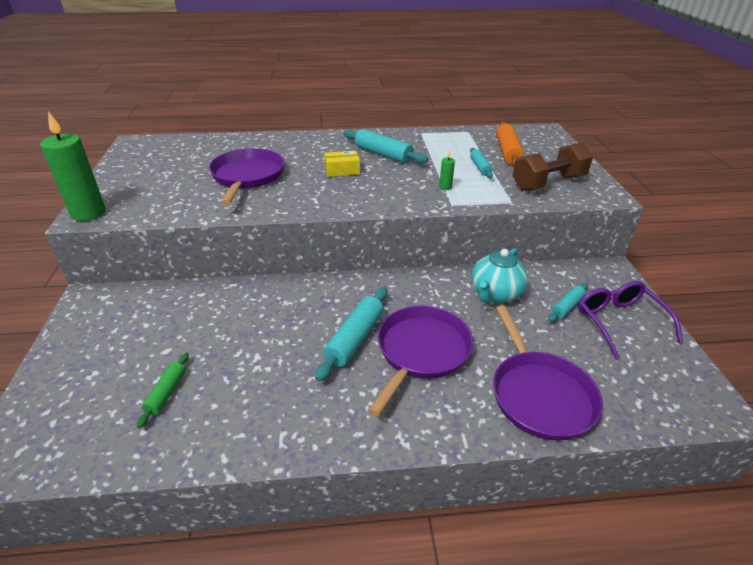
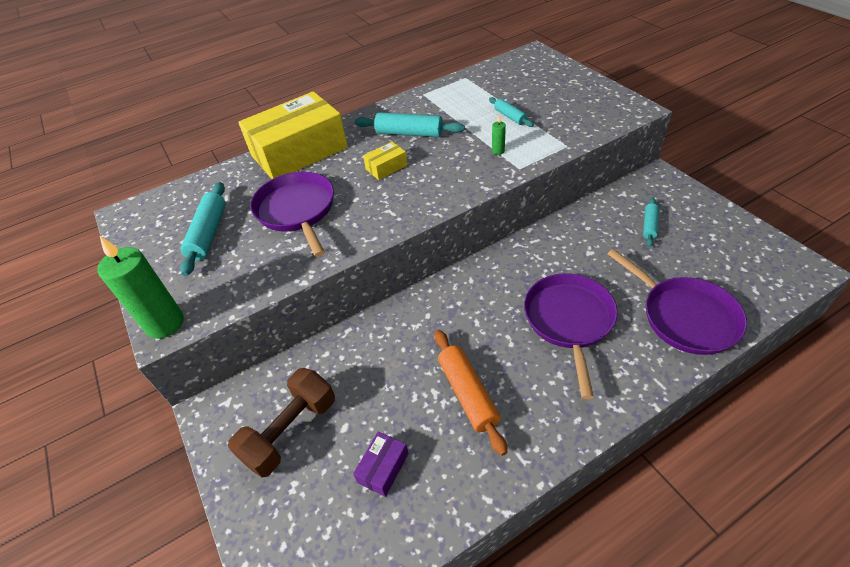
camera: 20 degrees left, 10 degrees up
(166, 393) = (383, 468): green rolling pin -> purple box
(287, 142) = (299, 152): none -> yellow box
(354, 338) = (505, 334): turquoise rolling pin -> turquoise rolling pin (208, 234)
(495, 294) = (586, 238): turquoise teapot -> none
(508, 152) = (520, 90): orange rolling pin -> orange rolling pin (468, 394)
(548, 183) = (580, 113): brown dumbbell -> brown dumbbell (290, 431)
(619, 322) = (696, 223): purple glasses -> none

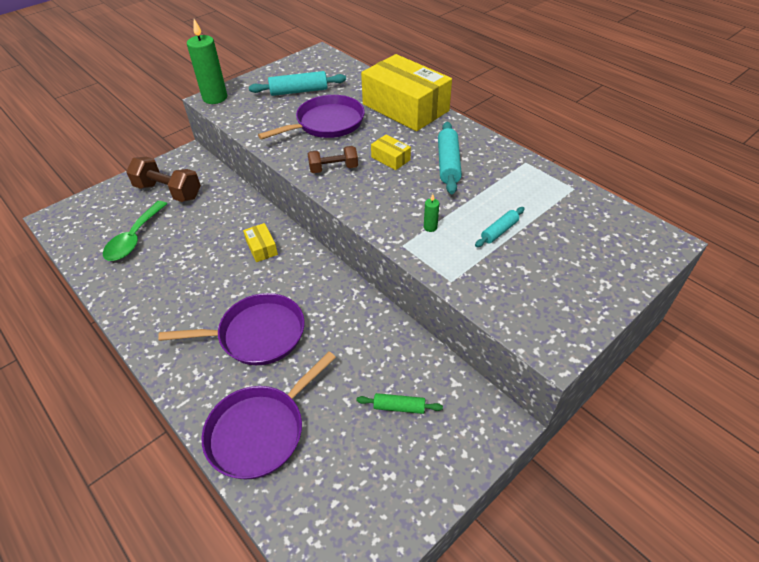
camera: 75 degrees right, 0 degrees up
(383, 468) = (134, 238): purple box -> green spoon
(388, 207) = (333, 169): none -> brown dumbbell
(439, 318) = (261, 248): none -> yellow box
(468, 394) = (187, 274): orange rolling pin -> none
(649, 226) = (399, 407): turquoise rolling pin -> green rolling pin

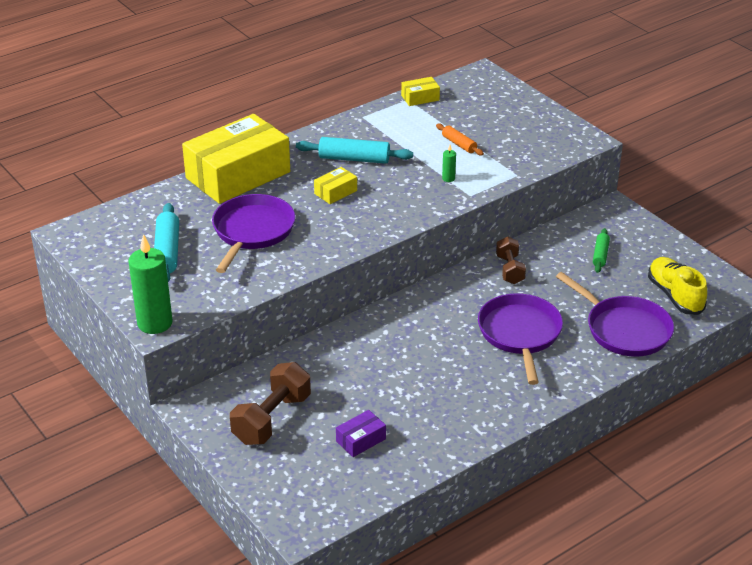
camera: 85 degrees left, 10 degrees down
(134, 238) = (361, 440): green spoon -> purple box
(261, 248) = (397, 334): yellow box -> yellow box (420, 98)
(325, 492) = (675, 295): none -> yellow shoe
(327, 123) = (252, 231): purple pan -> purple pan turned 45 degrees clockwise
(333, 169) = (344, 229): brown dumbbell -> brown dumbbell (509, 270)
(499, 231) = (459, 144): turquoise rolling pin -> orange rolling pin

